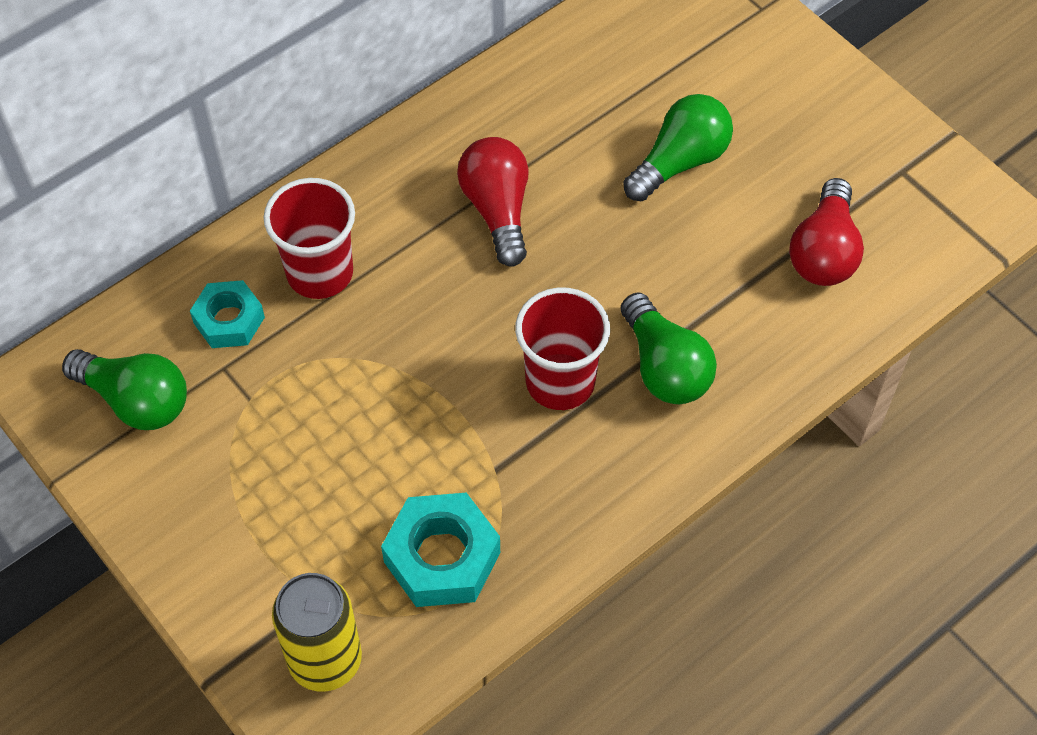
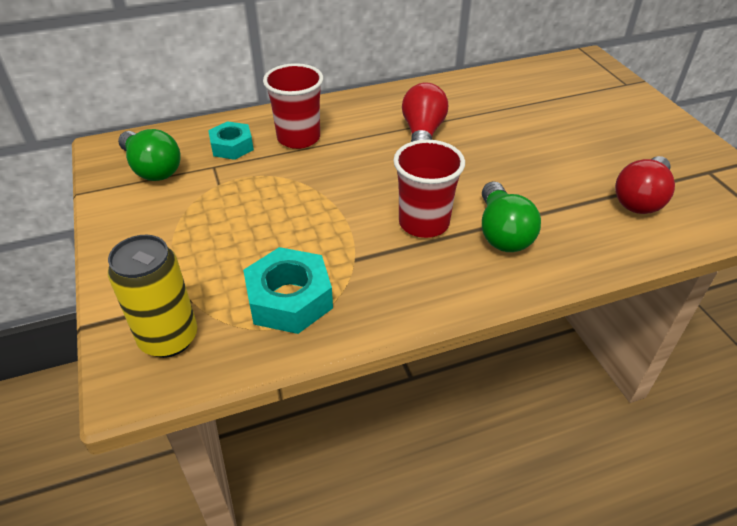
camera: 20 degrees right, 15 degrees down
(680, 162) = (550, 136): green light bulb -> none

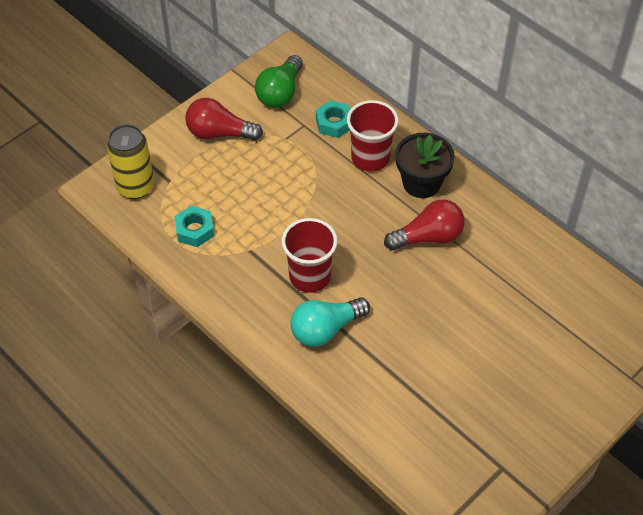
camera: 65 degrees right, 10 degrees up
(289, 299) = (195, 230): turquoise nut -> turquoise nut, size x0.66
(355, 119) = (421, 183): none -> black flower pot
(502, 232) = (326, 329): green light bulb -> turquoise light bulb
(641, 199) = (425, 417): red light bulb -> red light bulb (219, 133)

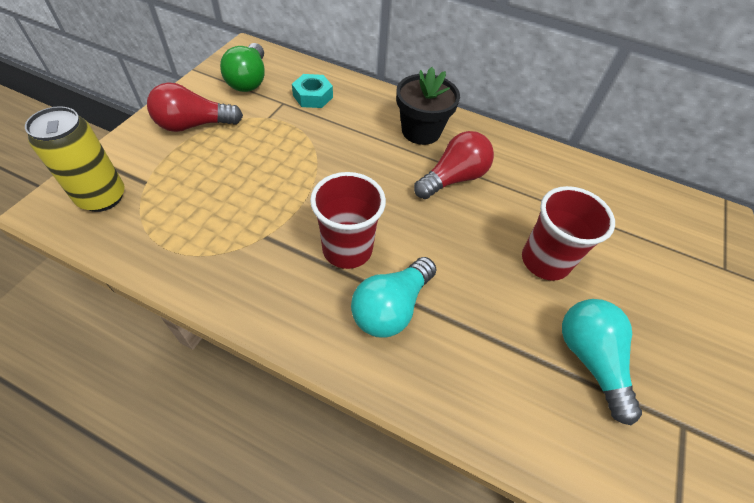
camera: 25 degrees left, 0 degrees up
(195, 230) = (190, 229): turquoise nut -> none
(370, 158) = (361, 119): red cup -> red cup (545, 261)
(459, 407) = (590, 360): none -> turquoise light bulb

